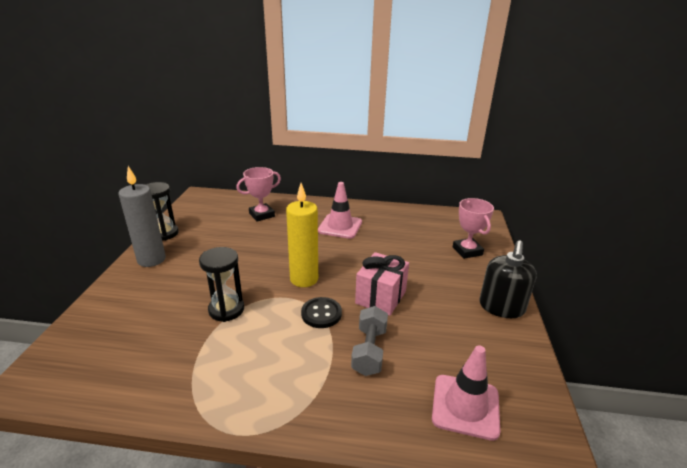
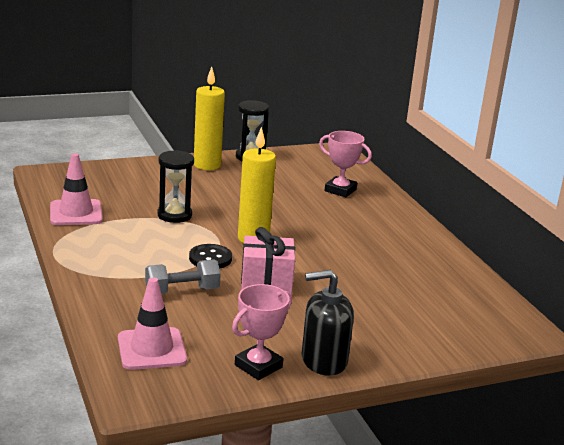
camera: 60 degrees right, 5 degrees down
(151, 259) = (207, 165): grey candle -> yellow candle
(340, 226) = (373, 237): pink traffic cone -> pink traffic cone (76, 213)
(467, 251) = (421, 327): pink trophy -> pink trophy (258, 366)

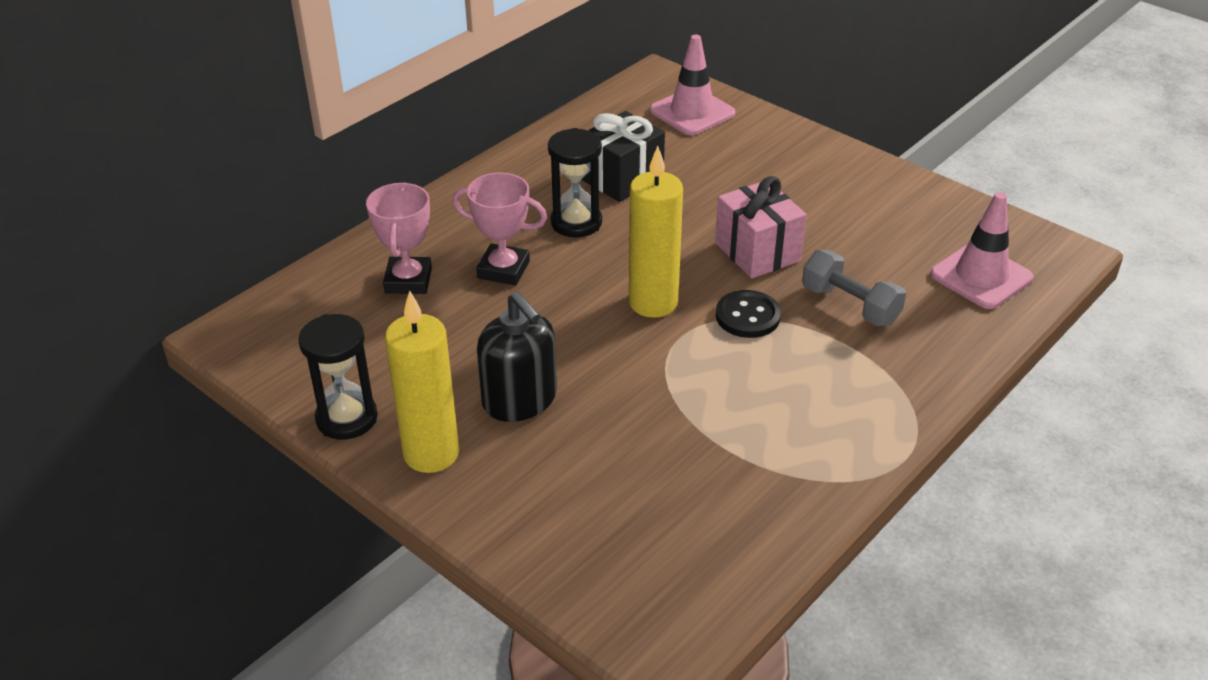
camera: 115 degrees left, 15 degrees up
(76, 213) = (767, 509): pink traffic cone -> pink traffic cone (692, 112)
(174, 215) = (661, 402): black hourglass -> black hourglass (576, 222)
(258, 366) = (917, 203): pink trophy -> pink trophy (503, 270)
(323, 360) = (856, 171): black soap dispenser -> black soap dispenser (520, 400)
(391, 271) = (622, 178): none -> black gift

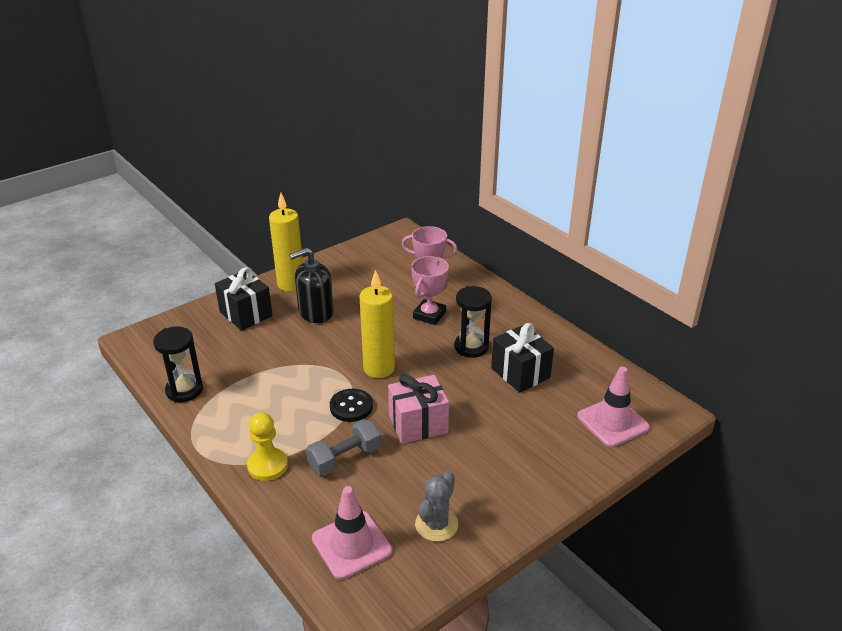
camera: 100 degrees right, 5 degrees down
(347, 418) = (327, 262): black hourglass -> black hourglass (184, 390)
(544, 494) = (246, 314): none -> black gift
(899, 373) = (267, 465): none -> yellow pawn
(915, 220) = (436, 524): none -> grey cactus

